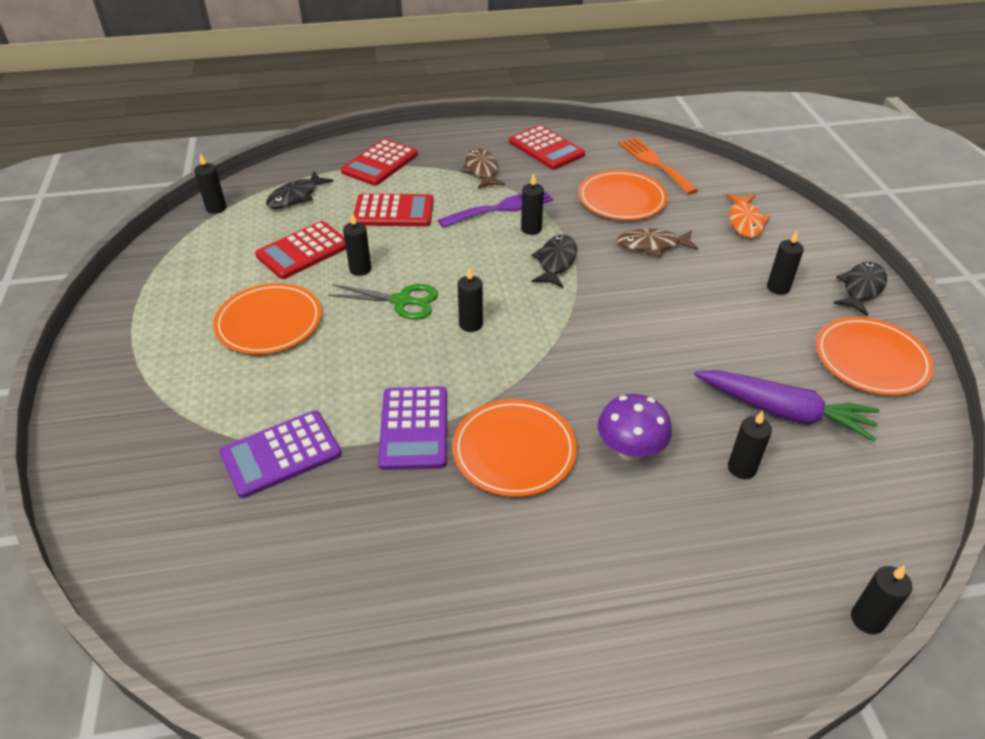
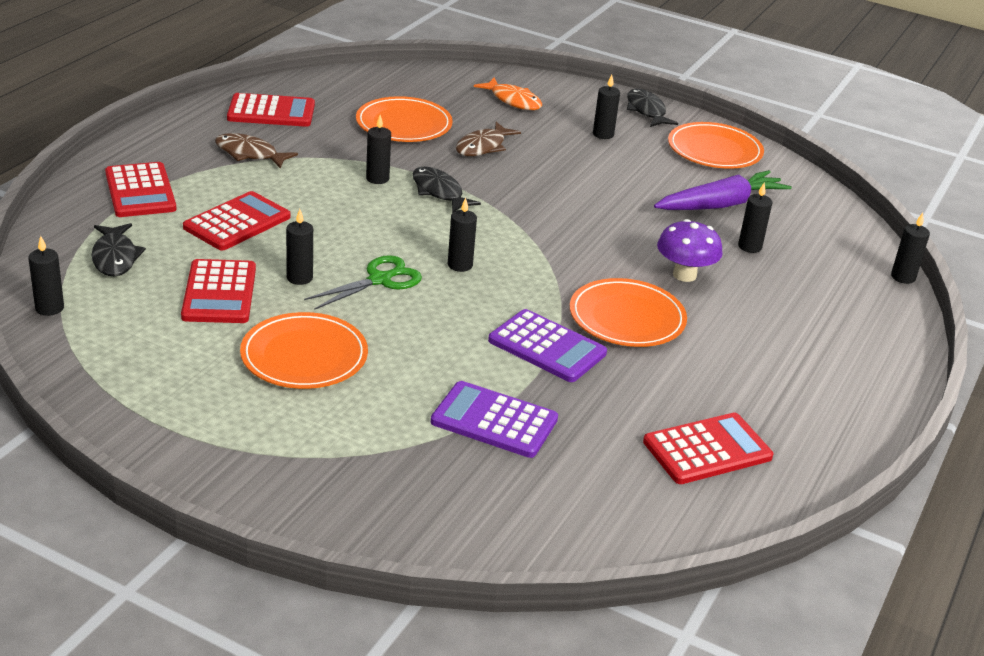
camera: 55 degrees left, 10 degrees down
(281, 454) = (494, 421): purple calculator -> purple calculator turned 105 degrees clockwise
(368, 611) = (707, 449): none -> red calculator
(501, 208) = (324, 175): purple fork -> none
(654, 163) = (379, 86): orange fork -> none

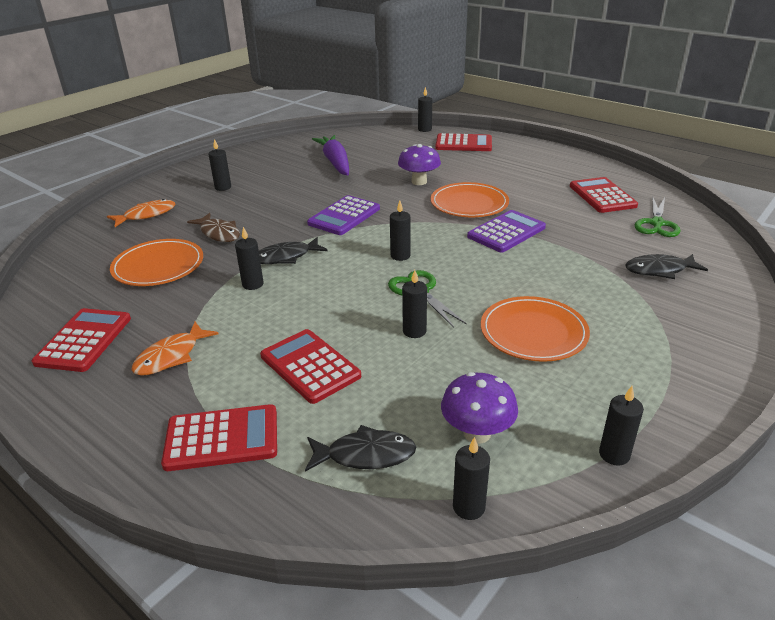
camera: 75 degrees left, 0 degrees up
(138, 314) = (477, 433): none -> purple mushroom
(219, 293) = (438, 378): red calculator -> red calculator (463, 144)
(249, 154) = (171, 356): brown fish -> orange fish
(494, 421) = (596, 257): purple calculator -> purple calculator (344, 216)
(622, 497) = (657, 223): none -> green scissors
(646, 111) = (195, 170): black fish -> black fish (659, 270)
(714, 150) = (263, 156): orange plate -> none
(749, 247) = (388, 160): black candle -> black candle (614, 454)

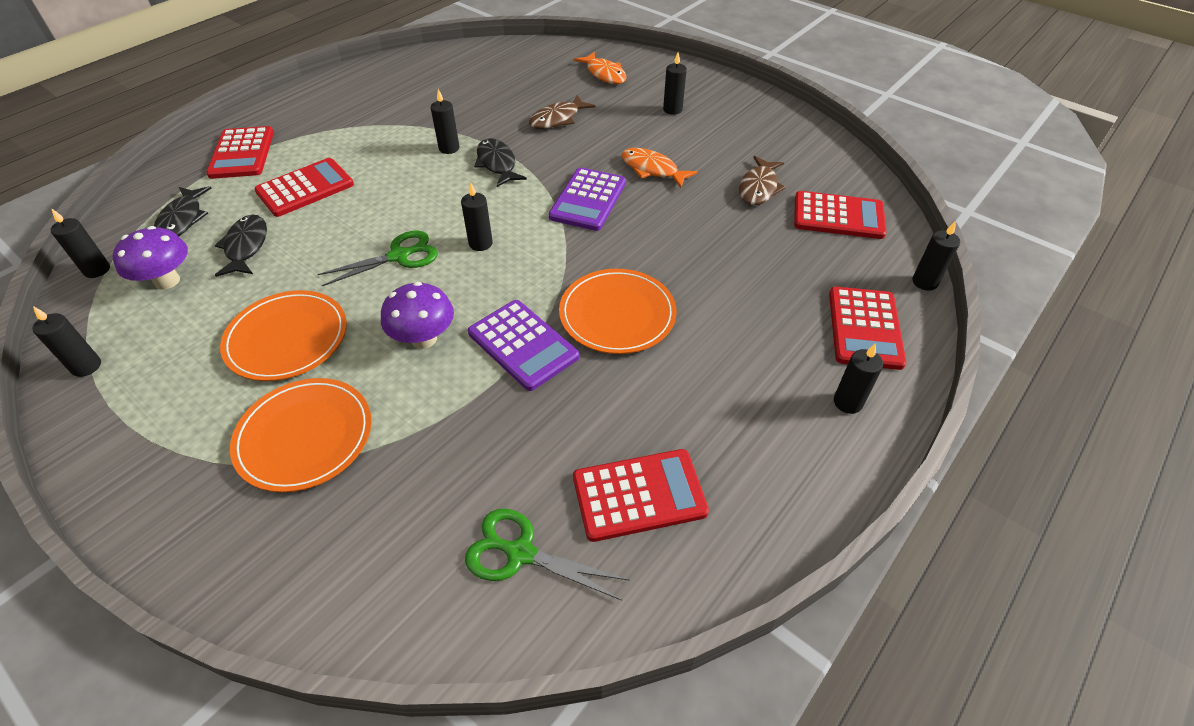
camera: 90 degrees right, 15 degrees up
(84, 340) = (391, 80): red calculator -> red calculator (838, 216)
(158, 266) = (498, 95): orange plate -> orange plate (304, 436)
(171, 356) = (352, 120): orange fish -> orange fish (652, 169)
(335, 162) = (759, 188): purple carrot -> brown fish
(344, 216) = (588, 200): purple calculator -> purple calculator turned 105 degrees counterclockwise
(414, 331) = (328, 250): black candle -> black candle (847, 402)
(419, 182) = (694, 266): purple mushroom -> purple mushroom (424, 339)
(659, 270) = (372, 506): black fish -> black fish (246, 246)

